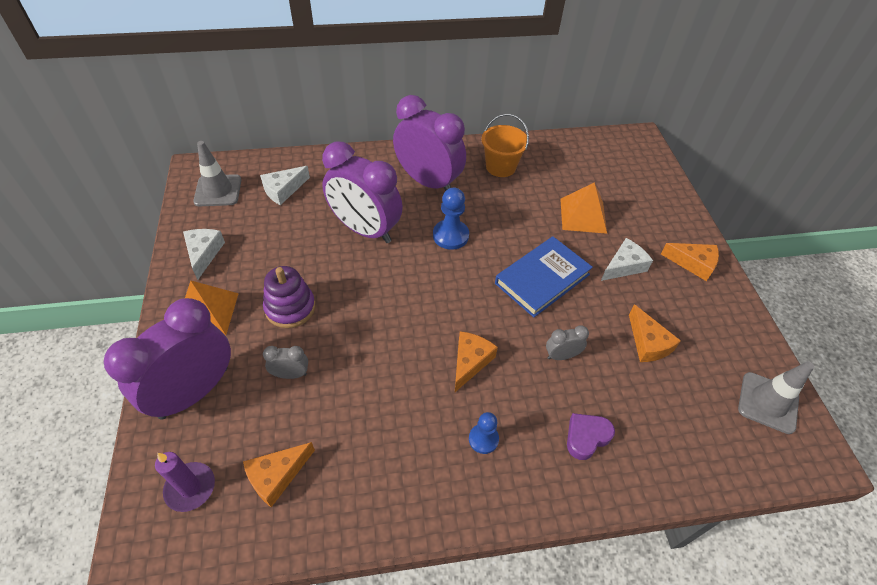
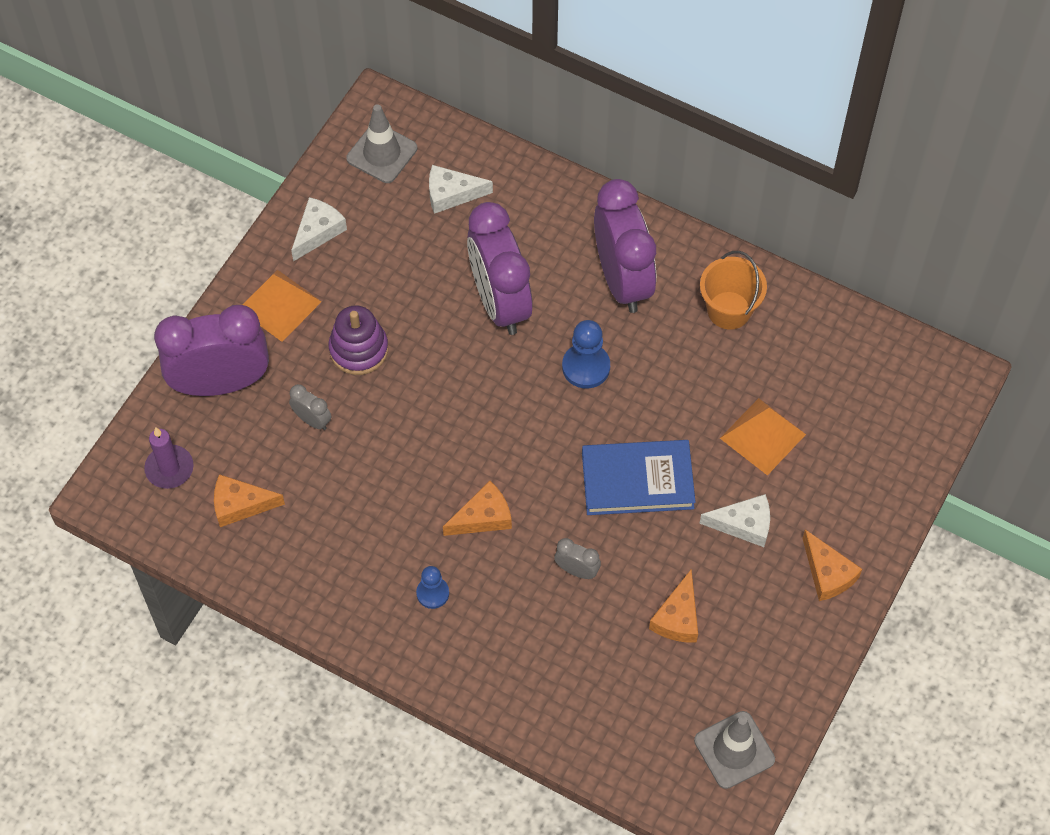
camera: 40 degrees right, 10 degrees up
(586, 437) = (525, 655): purple heart -> none

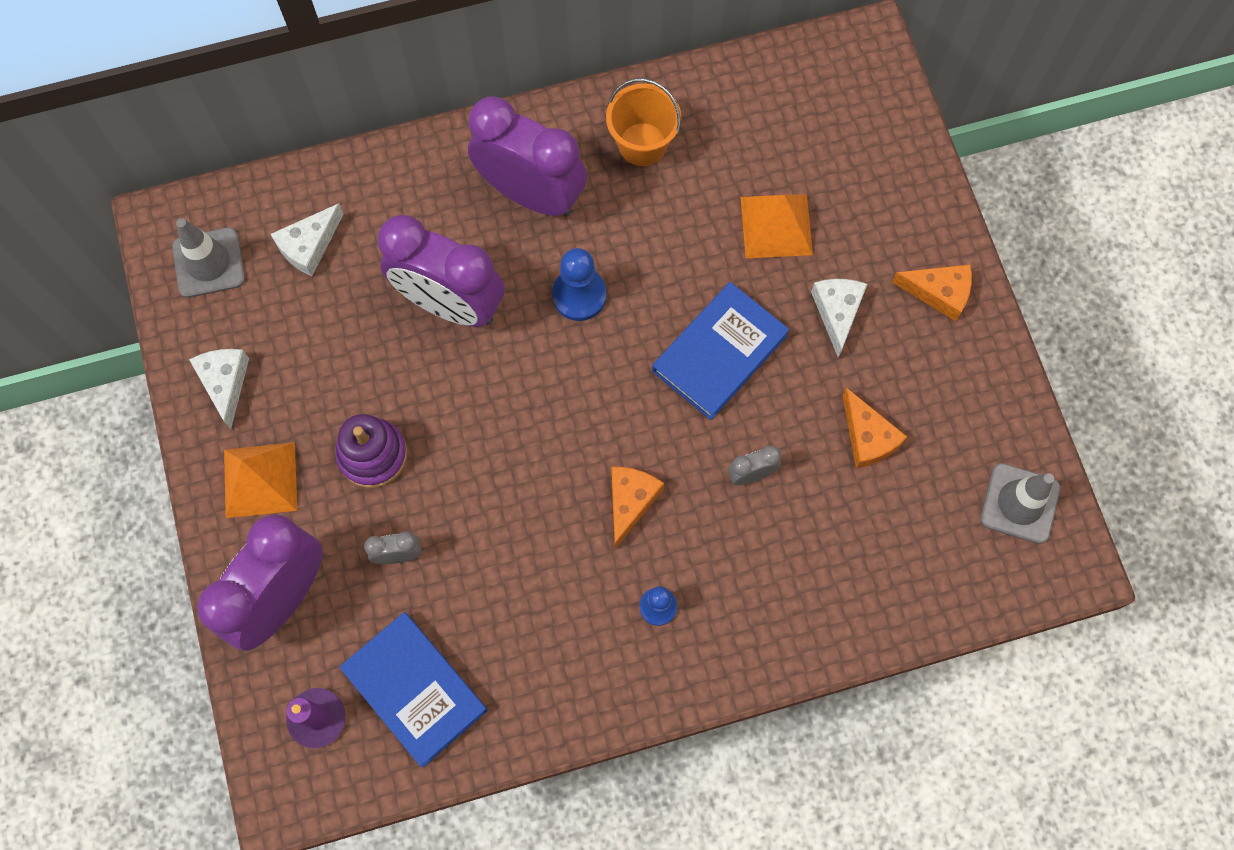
camera: 45 degrees left, 10 degrees up
(240, 505) = (415, 689): orange cheese -> blue book
(743, 524) = (837, 312): white cheese -> white cheese turned 45 degrees counterclockwise

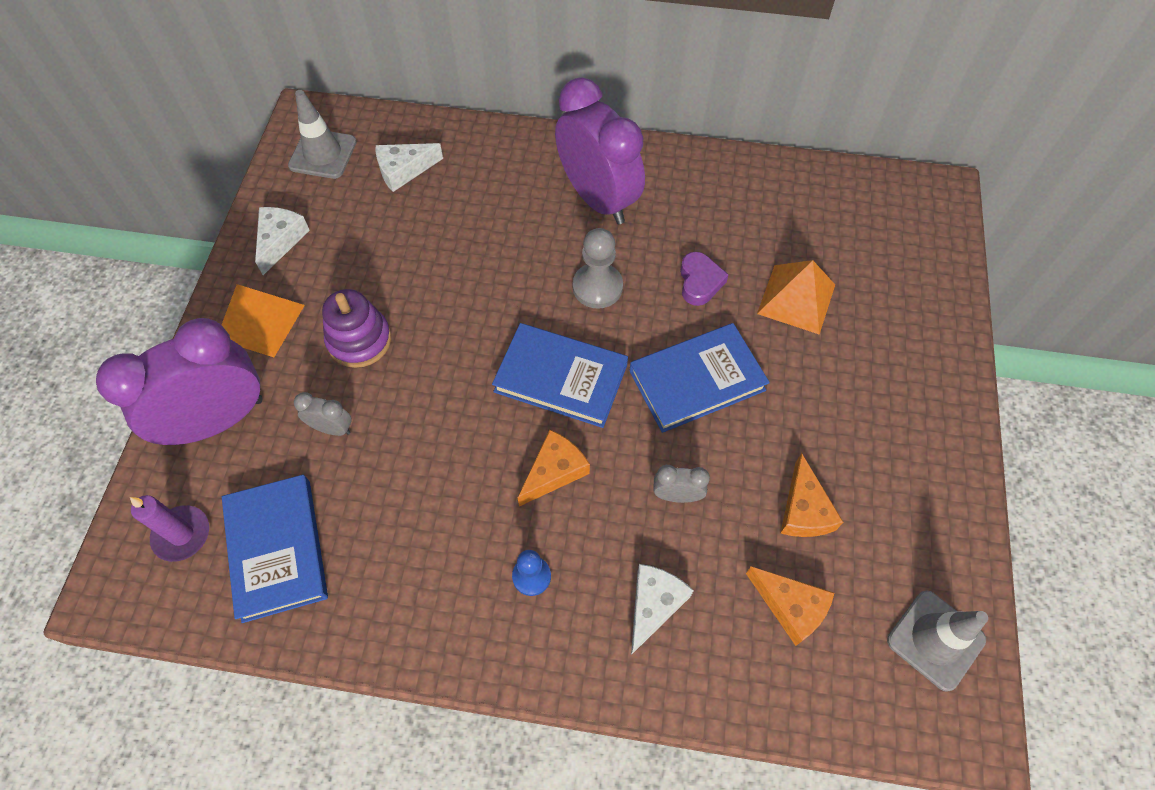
camera: 25 degrees right, 10 degrees down
(450, 304) = (488, 252): purple clock -> none
(579, 295) = (597, 287): blue pawn -> grey pawn
(591, 407) = (561, 378): none -> blue book
(642, 144) = (708, 196): orange bucket -> none
(676, 247) = (699, 282): none -> purple heart
(837, 312) = (821, 390): white cheese -> white cheese (654, 605)
(939, 293) = (926, 411): orange cheese -> orange cheese (790, 607)

